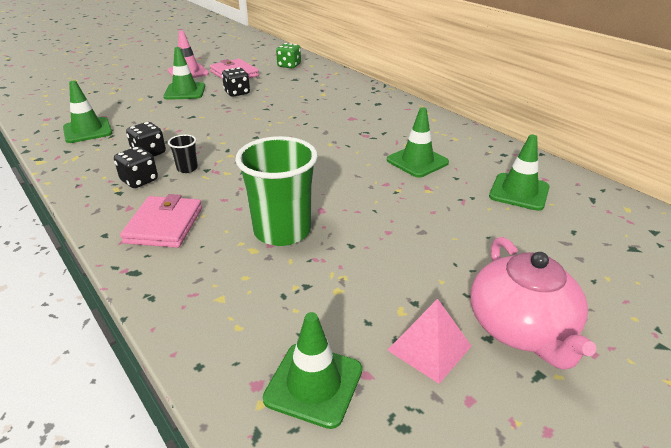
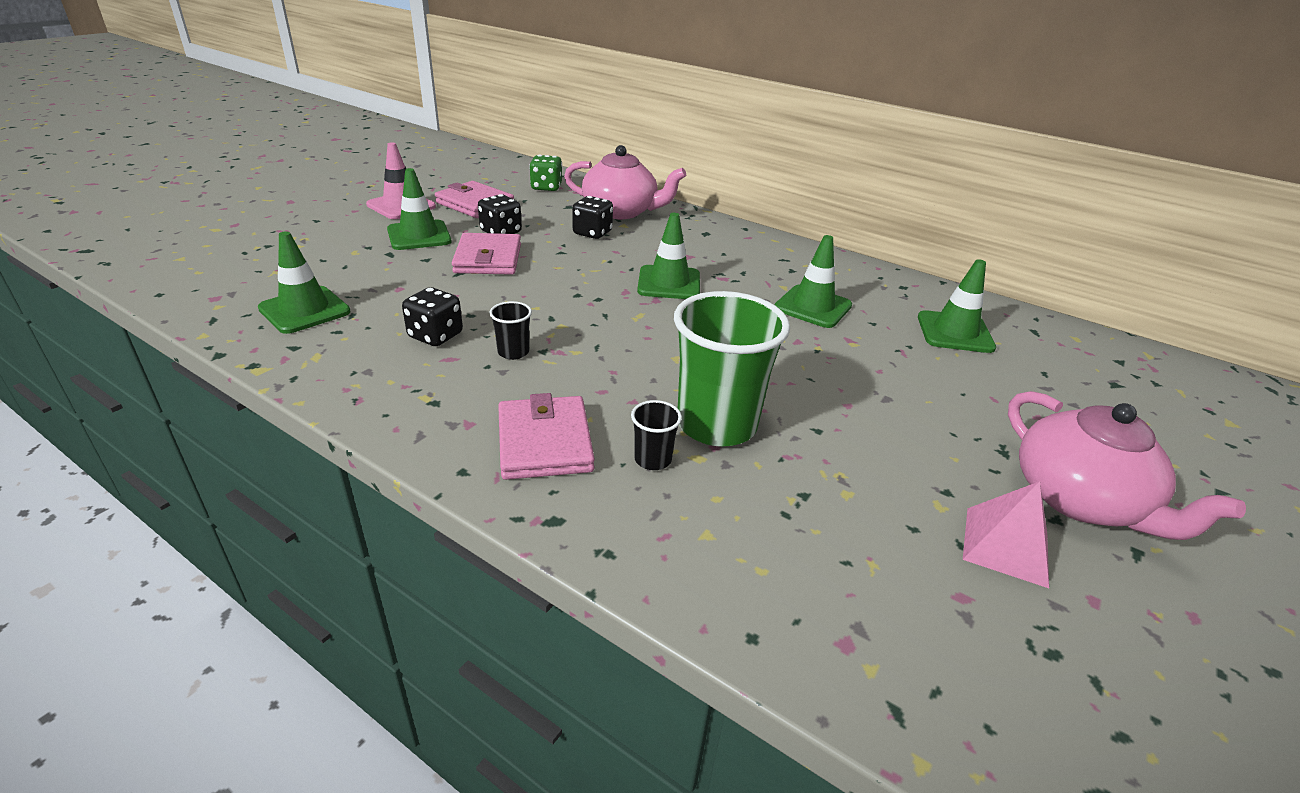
camera: 20 degrees left, 0 degrees up
(139, 180) = (453, 380): black dice -> black dice (592, 233)
(216, 109) = (488, 259): none -> pink wallet
(222, 246) = (653, 459): none -> black cup
(313, 384) = (914, 625): green traffic cone -> green traffic cone (669, 283)
(328, 85) = (621, 211): none -> pink teapot

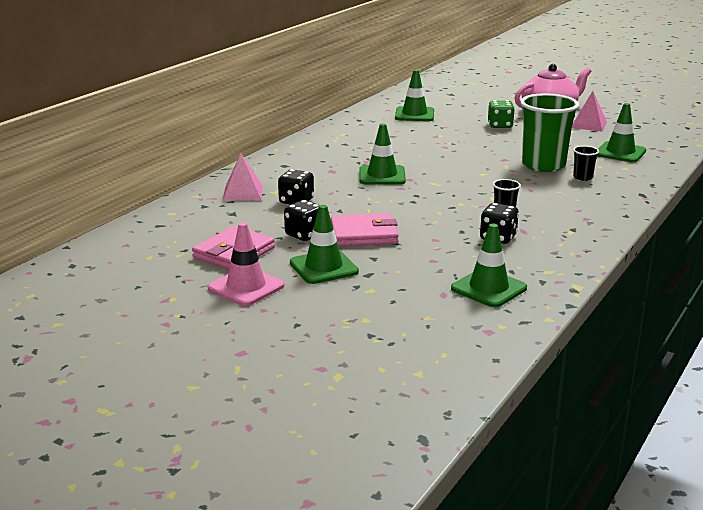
camera: 90 degrees left, 10 degrees down
(545, 442) = (588, 199): pink wallet -> none
(546, 187) = (180, 225): green dice -> green dice (500, 126)
(621, 211) = (243, 193): pink teapot -> pink pyramid
(813, 307) = (398, 141): green traffic cone -> green traffic cone (620, 152)

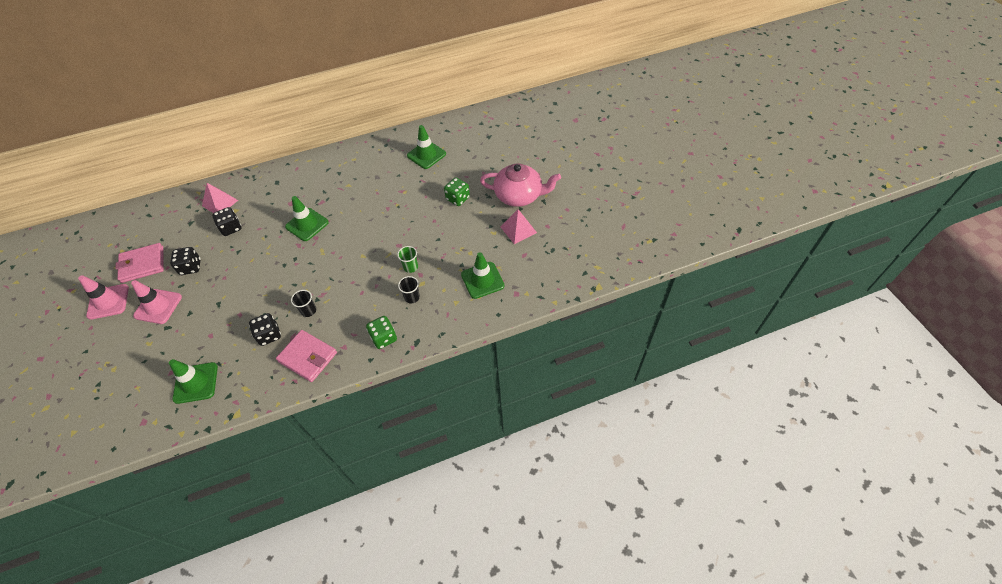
camera: 40 degrees right, 30 degrees up
(323, 267) = (158, 306): green traffic cone -> pink traffic cone
(364, 234) = (215, 285): pink wallet -> pink wallet (308, 357)
(543, 165) = (411, 267): green cup -> green cup, size x0.43
(610, 202) = (384, 338): none -> green dice

